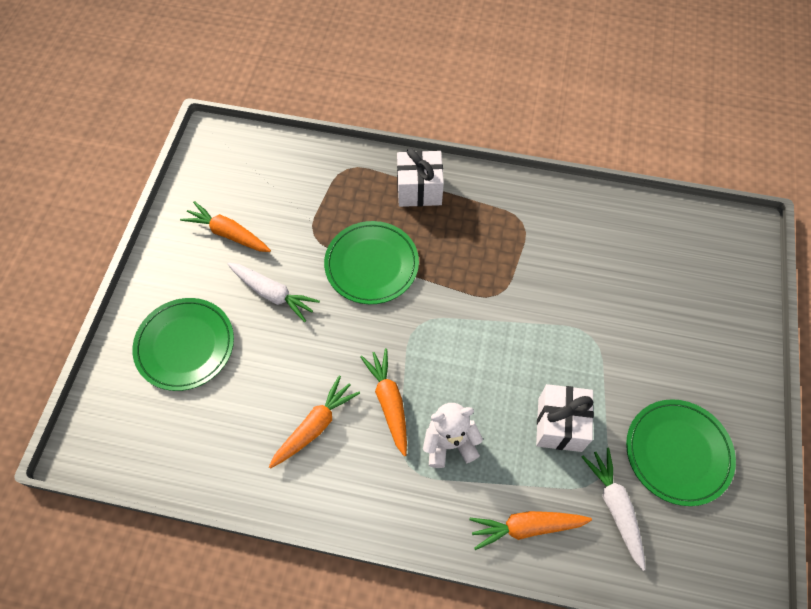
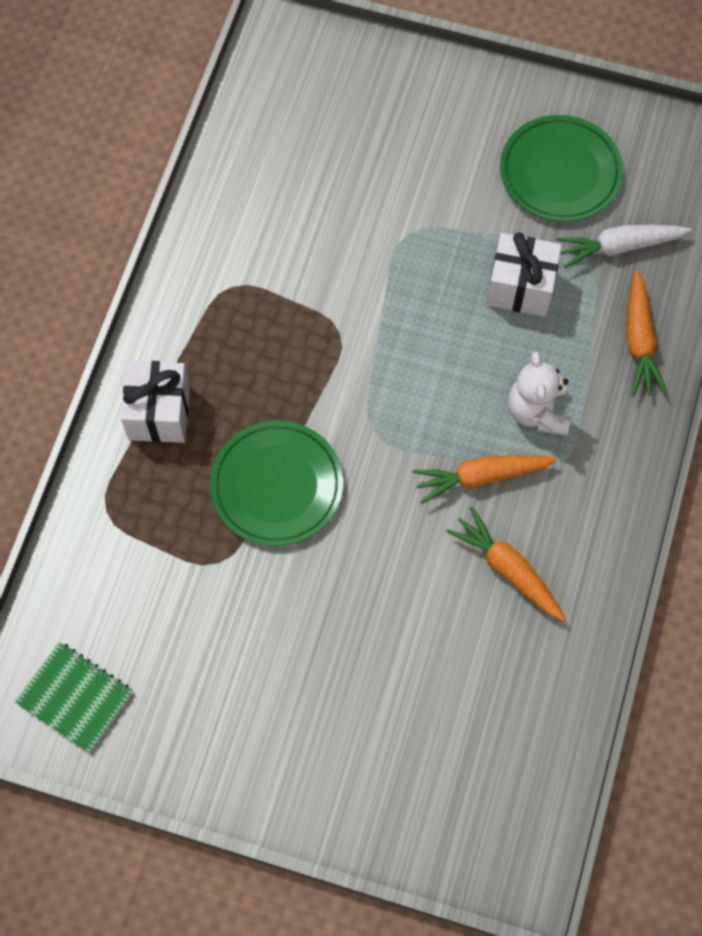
camera: 85 degrees left, 5 degrees up
(185, 345) = (380, 741): green plate -> none
(222, 167) = (75, 697): none -> green notebook
(229, 234) = (201, 685): orange carrot -> none
(272, 293) = (309, 621): white carrot -> none

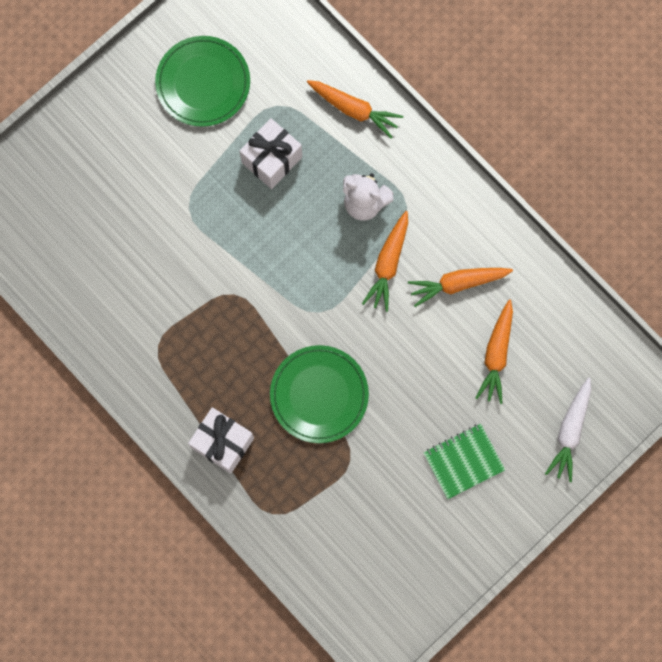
camera: 60 degrees left, 10 degrees up
(75, 697) = (388, 598): green notebook -> green notebook (463, 461)
(449, 662) = (496, 354): none -> orange carrot
(620, 247) = (281, 79): white carrot -> white carrot (570, 431)

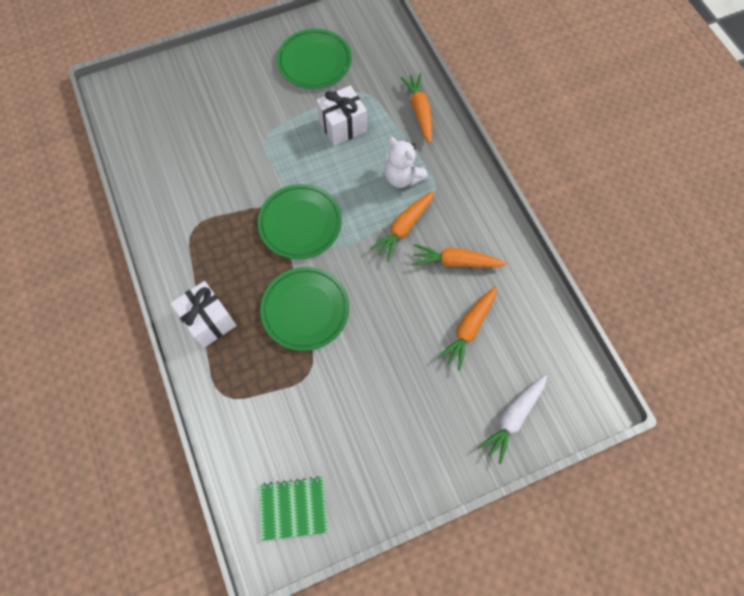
camera: 20 degrees right, 10 degrees down
(273, 298) = (300, 223): none -> green plate
(353, 109) = (419, 111): orange carrot -> orange carrot turned 150 degrees counterclockwise
(463, 461) = (407, 410): green notebook -> green notebook (293, 508)

